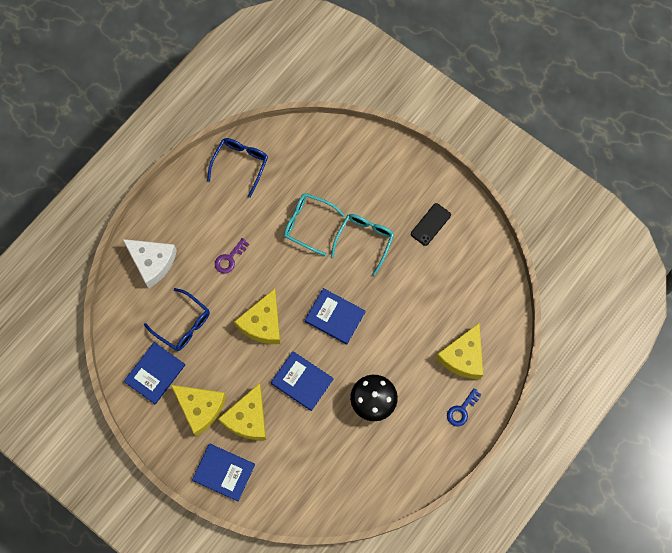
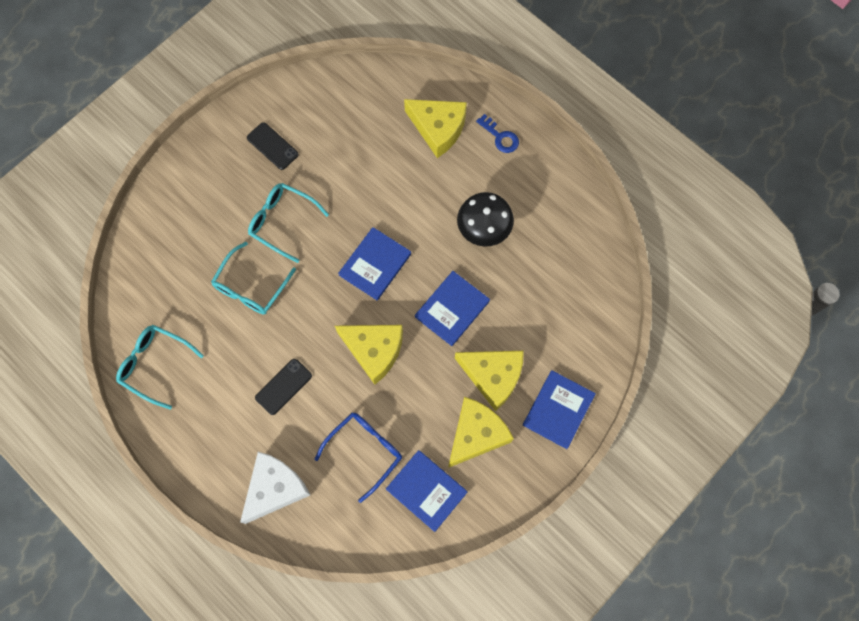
camera: 85 degrees left, 0 degrees up
(229, 259) = (283, 387): purple key -> black phone
(240, 164) = (155, 365): blue glasses -> turquoise glasses

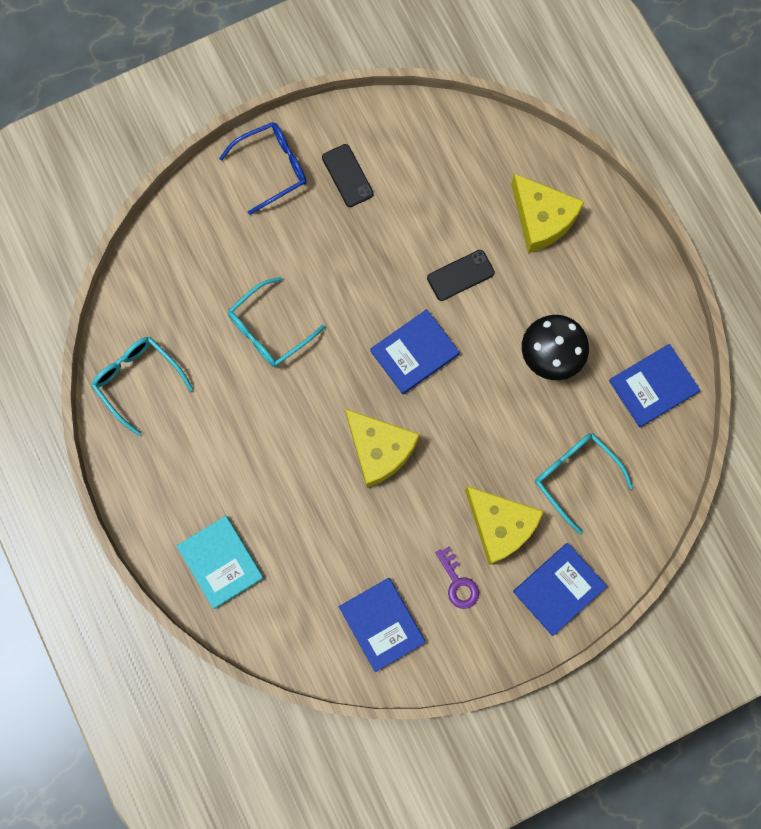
camera: 20 degrees right, 5 degrees up
(275, 488) = (221, 562): white cheese -> turquoise book
(282, 222) = (328, 268): turquoise glasses -> turquoise glasses (575, 476)
(283, 387) = (267, 454): black phone -> black phone (460, 275)
(365, 451) = (330, 557): blue glasses -> blue glasses (272, 168)
(452, 309) = (482, 434): blue book -> blue book (653, 386)
(476, 434) = (458, 583): yellow cheese -> purple key
(500, 137) = (609, 253): blue key -> none

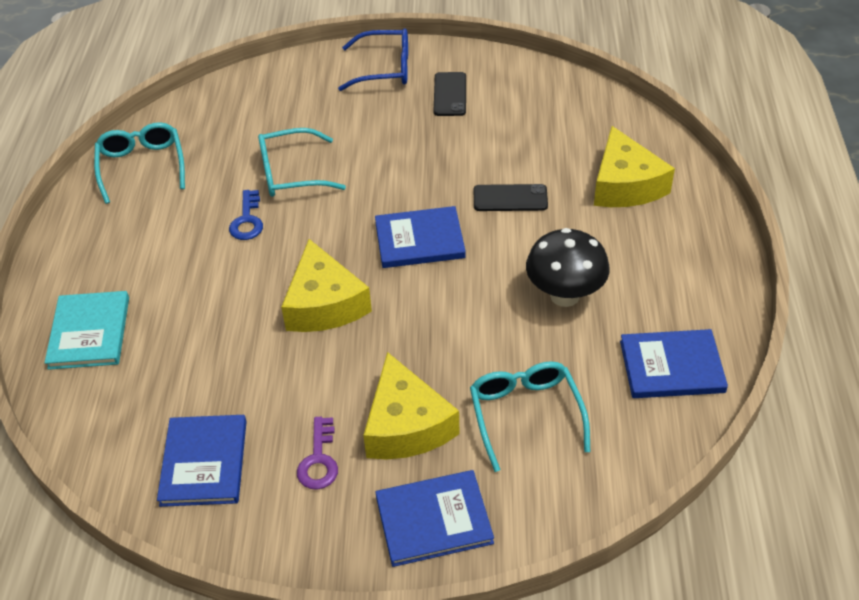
camera: 30 degrees right, 30 degrees down
(267, 397) = (247, 220): none -> blue key

